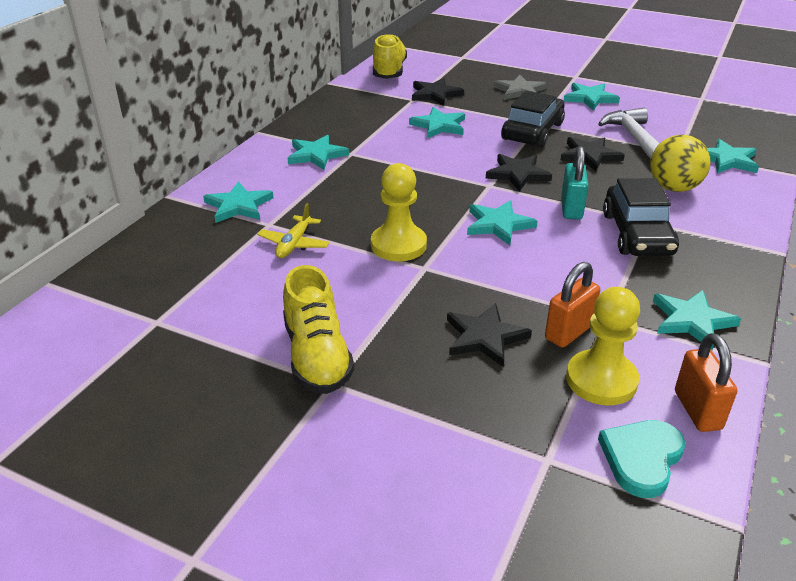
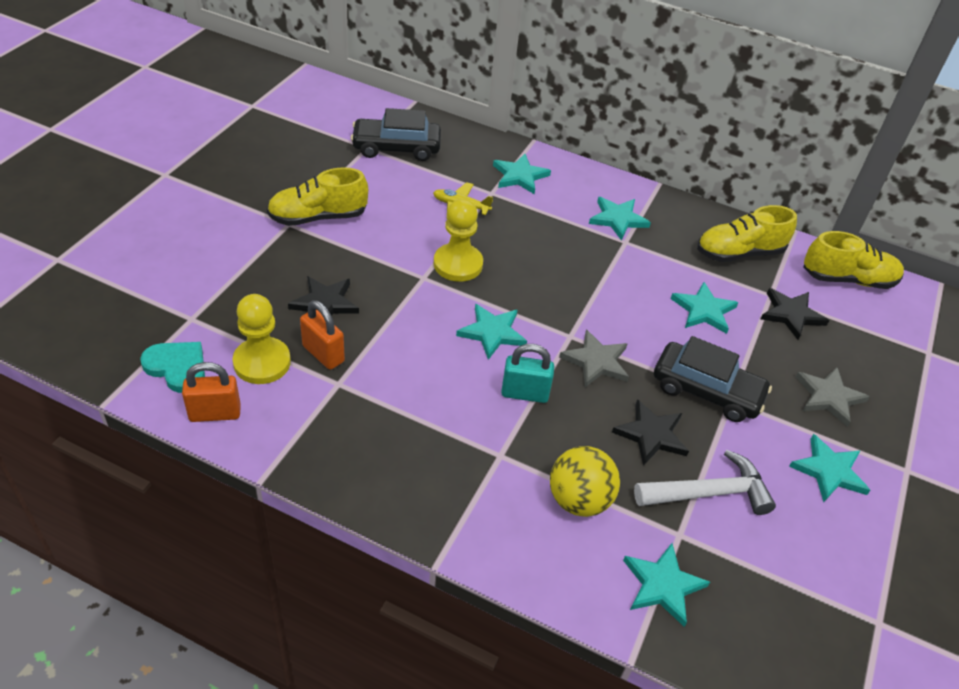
camera: 85 degrees right, 10 degrees up
(362, 106) = (739, 253): none -> yellow shoe
(517, 174) = (596, 361): black star -> grey star
(637, 234) = (475, 438): black car -> black car (396, 148)
(692, 321) = (326, 443): turquoise star -> none

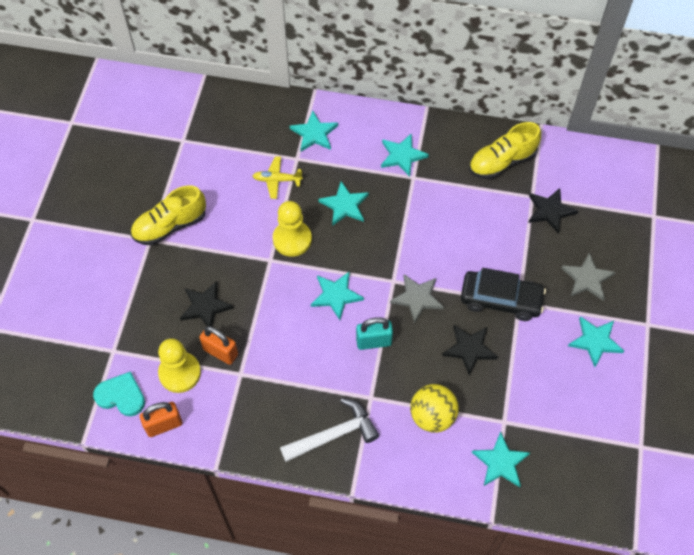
camera: 10 degrees left, 15 degrees up
(396, 148) = (206, 133): black car -> none
(704, 310) = (485, 227): turquoise star -> turquoise star (344, 205)
(709, 493) = (517, 384): white hammer -> white hammer (334, 434)
(847, 279) = (587, 163): yellow shoe -> none

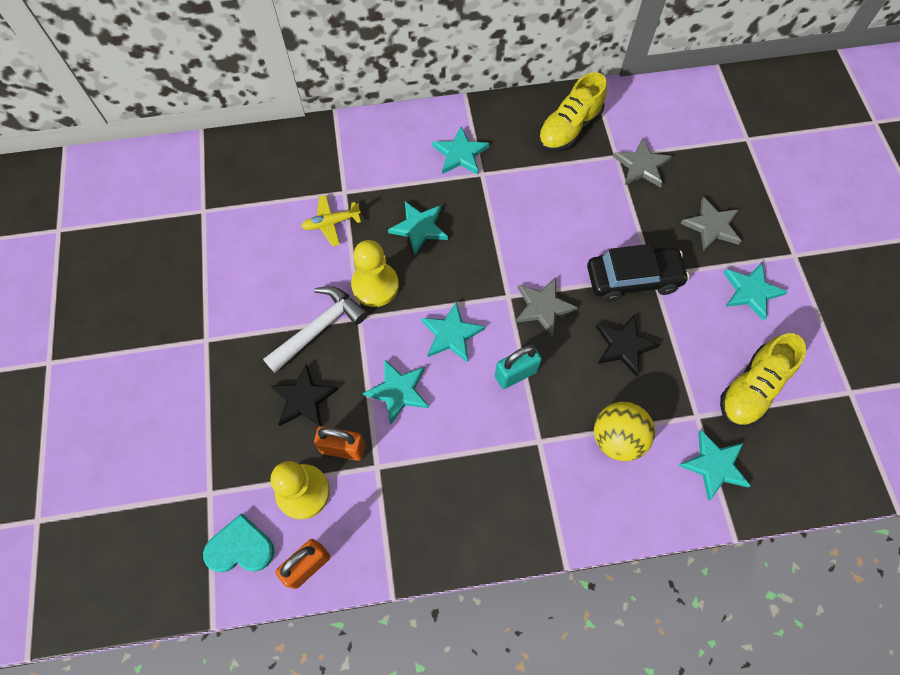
camera: 20 degrees left, 5 degrees up
(170, 226) = (225, 315): yellow shoe -> yellow shoe (751, 389)
(314, 134) = (353, 158): turquoise star -> turquoise star (398, 391)
(334, 434) = (516, 501): white hammer -> white hammer (319, 328)
(550, 211) = (641, 166): black star -> grey star

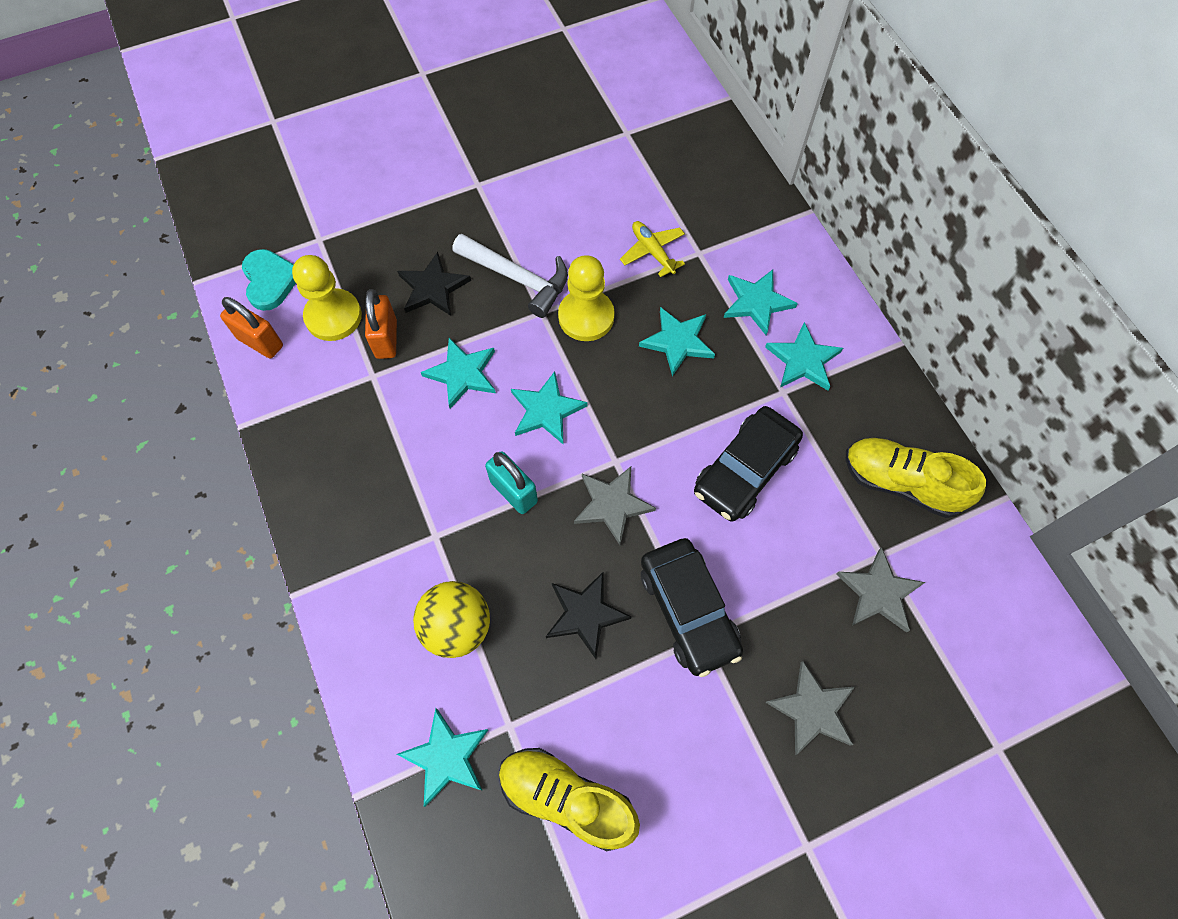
camera: 75 degrees right, 0 degrees up
(537, 215) = (745, 470): none -> black car
(751, 291) = (721, 782): turquoise star -> turquoise star (757, 302)

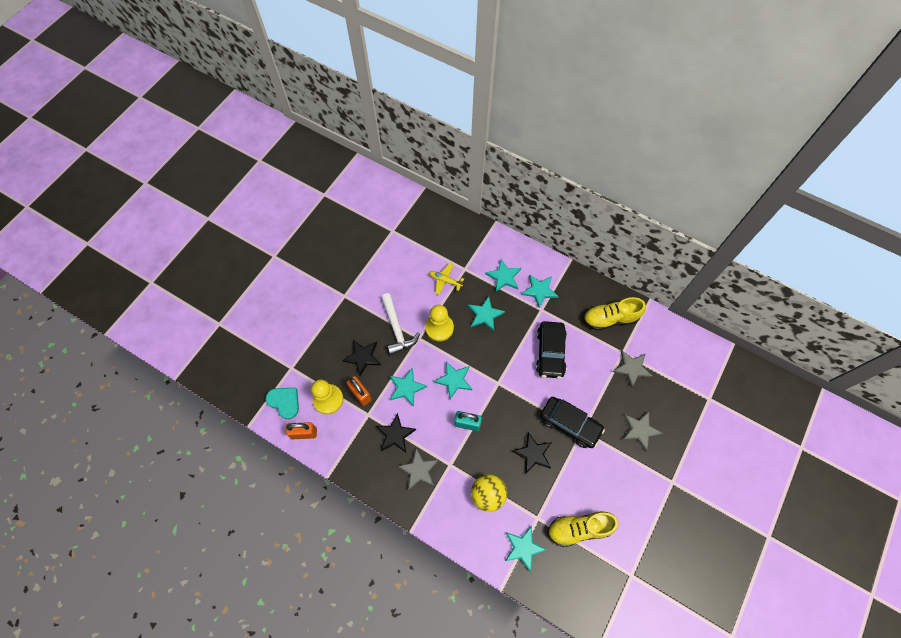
camera: 35 degrees left, 0 degrees up
(388, 432) = (395, 434): none -> black star
(518, 278) = (397, 329): white hammer -> white hammer turned 75 degrees clockwise
(612, 504) = (510, 402): grey star -> grey star (419, 470)

